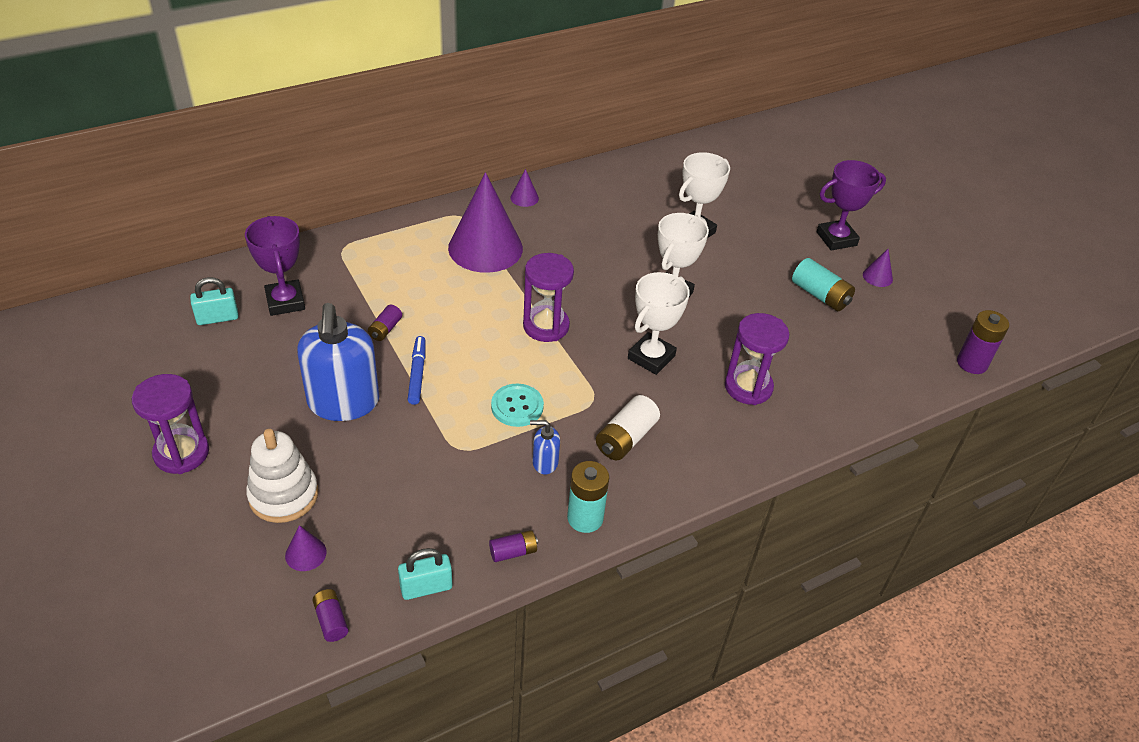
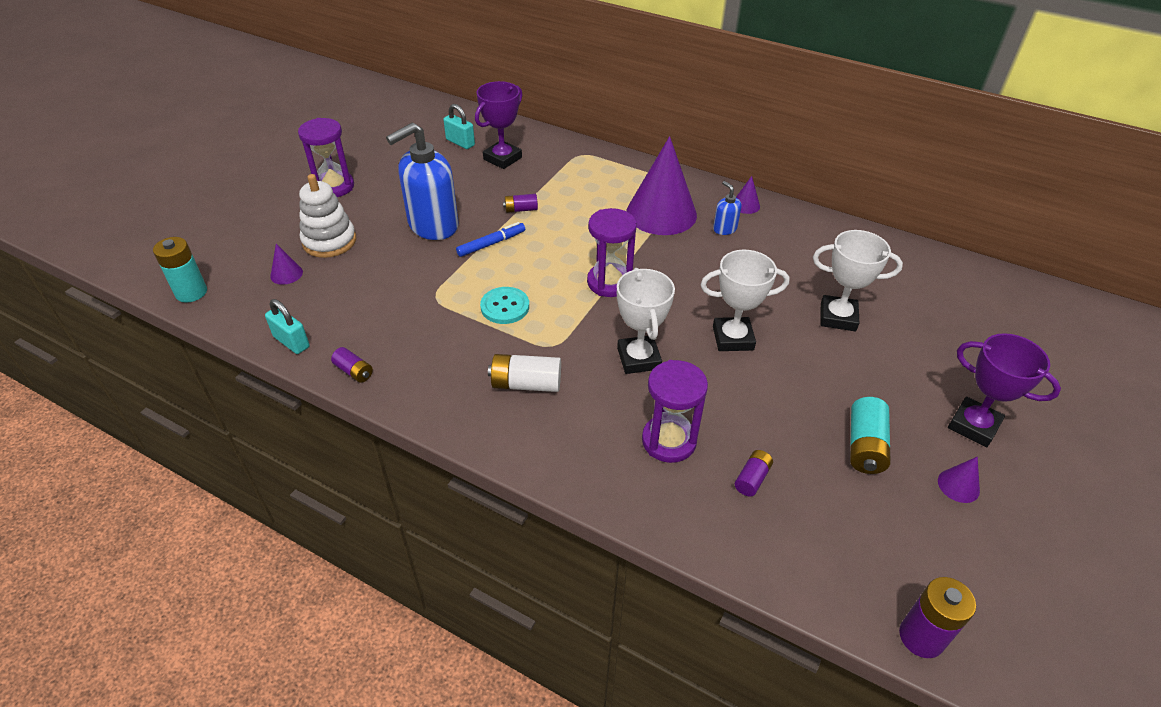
camera: 60 degrees right, 0 degrees up
(331, 620) = (237, 311): purple battery -> purple battery (752, 479)
(544, 462) = (458, 348): blue soap dispenser -> blue soap dispenser (724, 229)
(585, 518) = (417, 397): turquoise battery -> turquoise battery (191, 292)
(651, 357) = (639, 358): white trophy -> white trophy turned 75 degrees clockwise

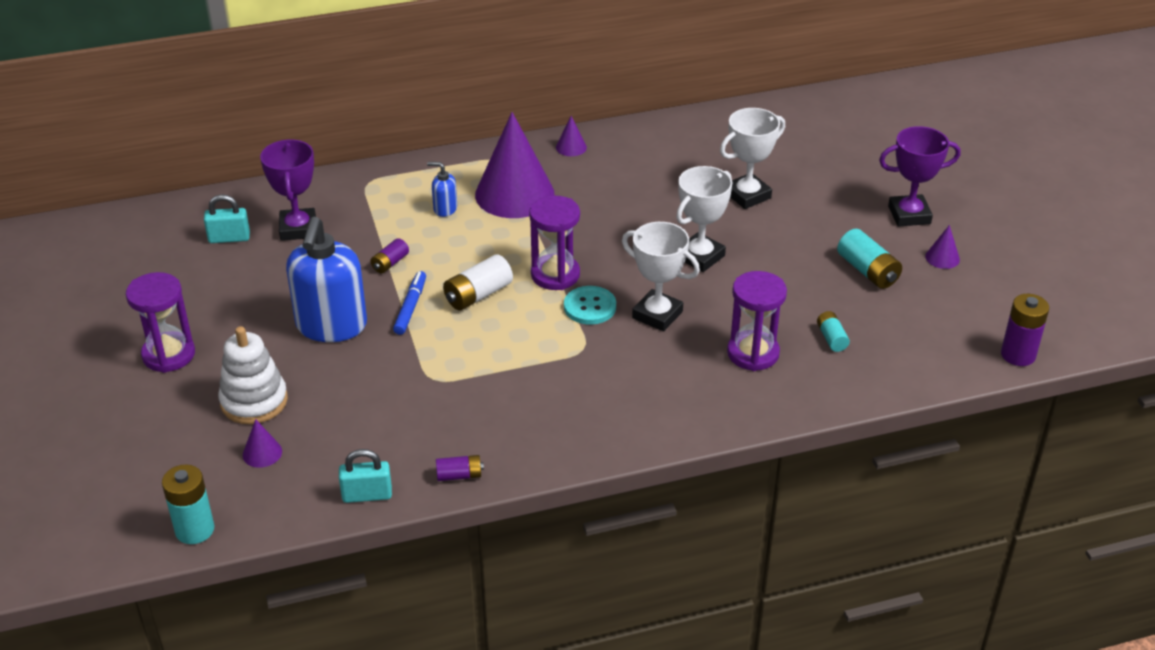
camera: 45 degrees left, 5 degrees down
(505, 307) = (502, 347): turquoise button -> turquoise button (590, 307)
(526, 384) = (605, 388): white battery -> white battery (478, 295)
(724, 229) = (582, 177): blue soap dispenser -> blue soap dispenser (445, 209)
(752, 479) = (831, 338): purple battery -> turquoise battery

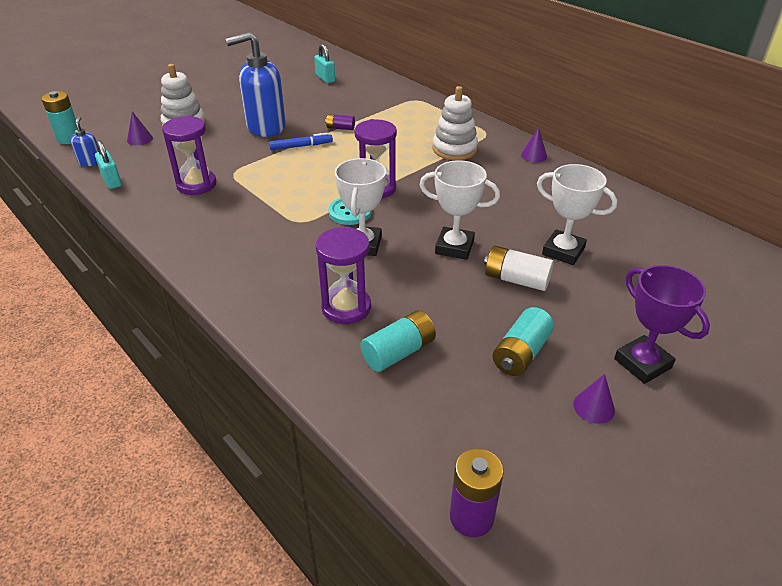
camera: 65 degrees right, 0 degrees up
(168, 355) = (212, 92): purple hourglass -> purple hourglass (196, 185)
(298, 229) = (350, 93): purple trophy -> none
(445, 209) = (413, 130): blue soap dispenser -> blue soap dispenser (90, 162)
(459, 475) = (140, 208): purple battery -> none
(478, 295) = (331, 165): white battery -> white battery (516, 279)
(514, 194) = (454, 149): purple cone -> white stacking toy
(831, 338) = (399, 352): turquoise battery -> turquoise battery, size x1.67

